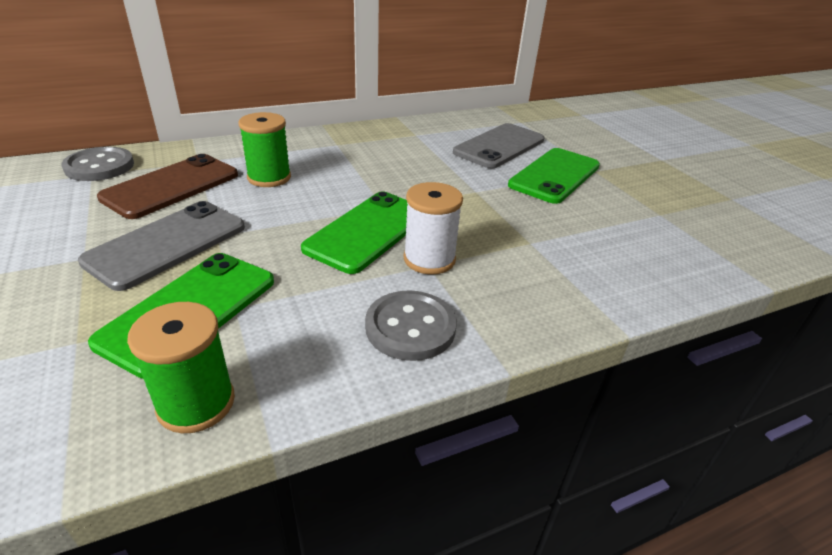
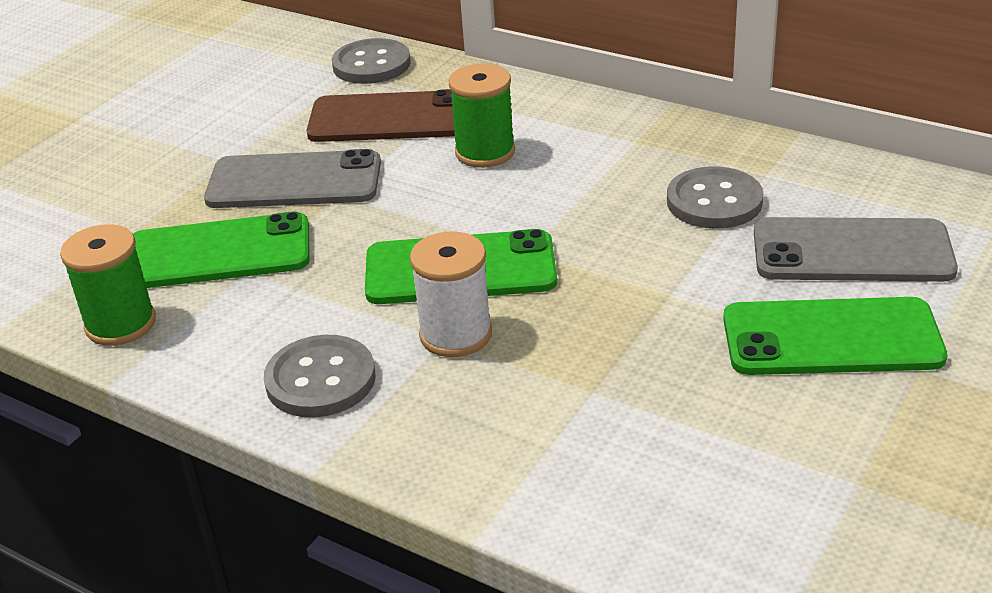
camera: 60 degrees right, 0 degrees up
(418, 151) = (714, 201): none -> grey button

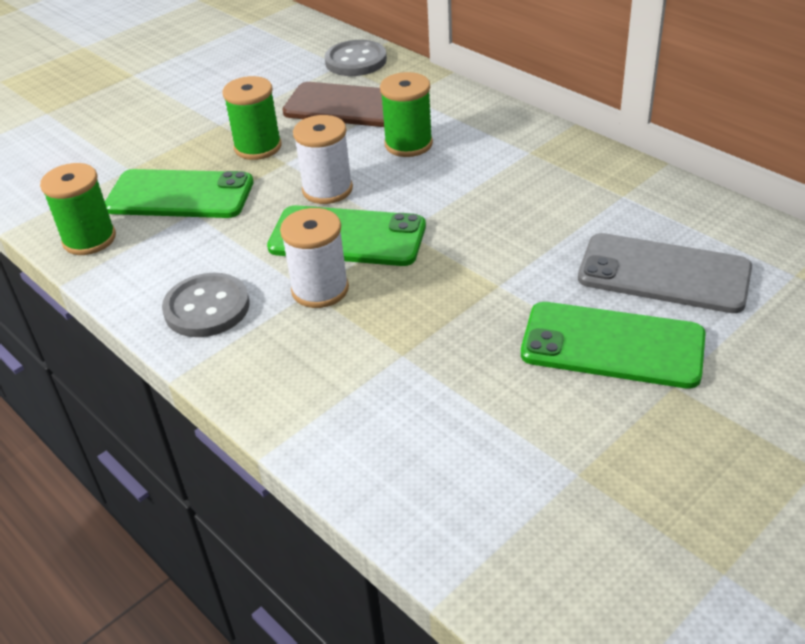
camera: 15 degrees right, 5 degrees up
(294, 182) = (258, 147): grey phone -> green spool
(408, 218) = (327, 190): none -> white spool
(714, 201) = (569, 212): grey button -> none

